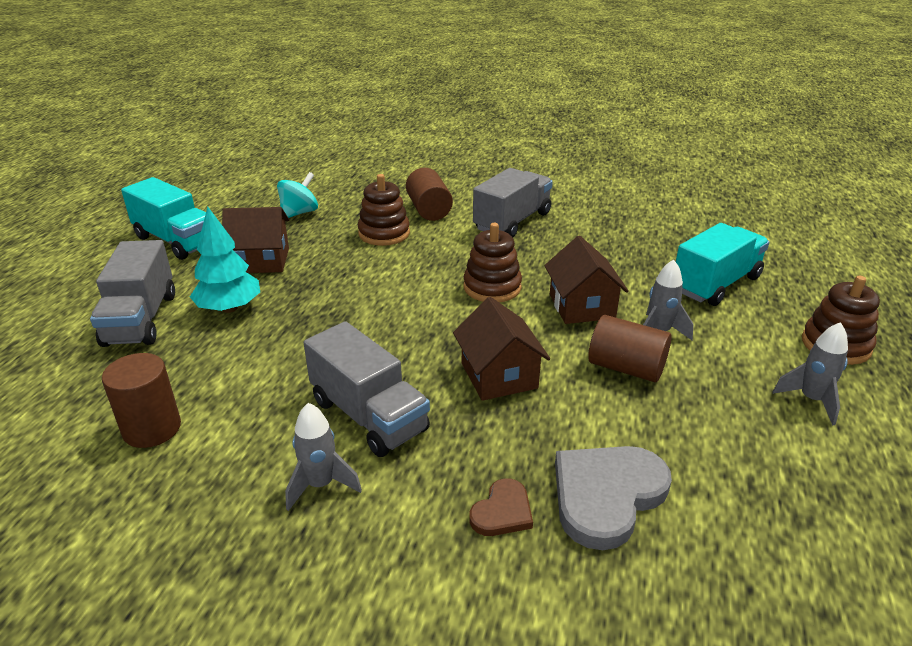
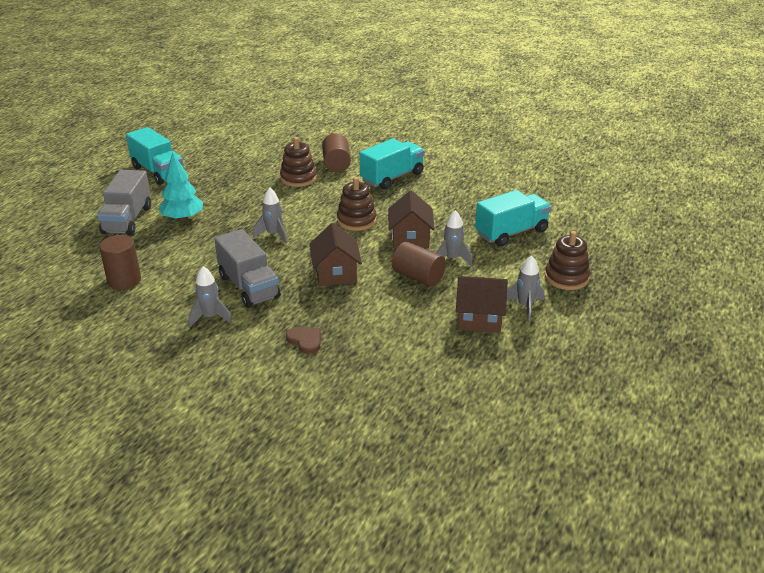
camera: 10 degrees right, 0 degrees up
(261, 261) = (210, 190): brown house -> brown house (479, 319)
(299, 213) = (245, 159): turquoise spinning top -> none
(378, 321) = (273, 235): none -> grey rocket
(502, 511) = (305, 340): brown heart -> brown heart turned 90 degrees counterclockwise
(512, 221) = (392, 177): grey truck -> turquoise truck
(606, 495) = (368, 340): grey heart -> none

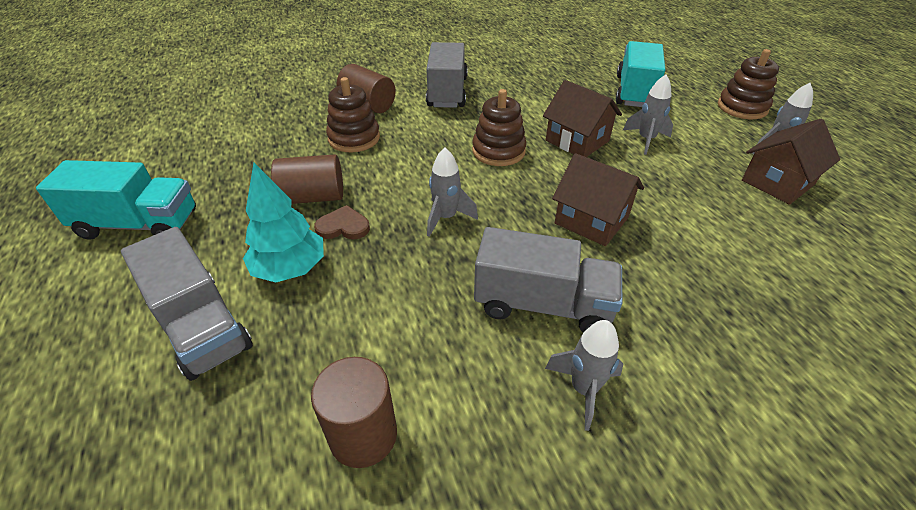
camera: 45 degrees left, 10 degrees up
(305, 340) = (726, 326): brown heart -> brown heart (343, 226)
(392, 177) = (447, 92): turquoise truck -> grey truck
(418, 277) = (659, 174): brown cylinder -> brown cylinder (313, 197)

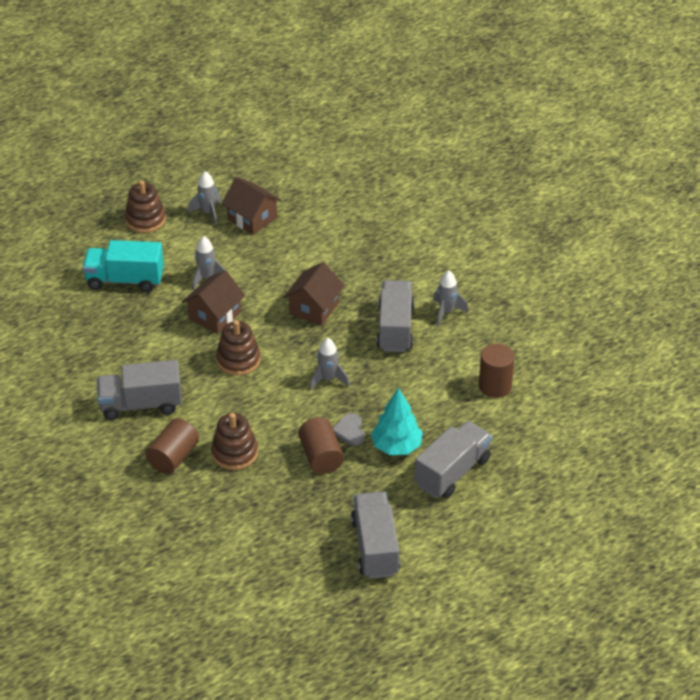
camera: 100 degrees left, 0 degrees up
(138, 224) = (375, 547): turquoise truck -> grey truck
(343, 226) = (349, 431): brown heart -> grey heart

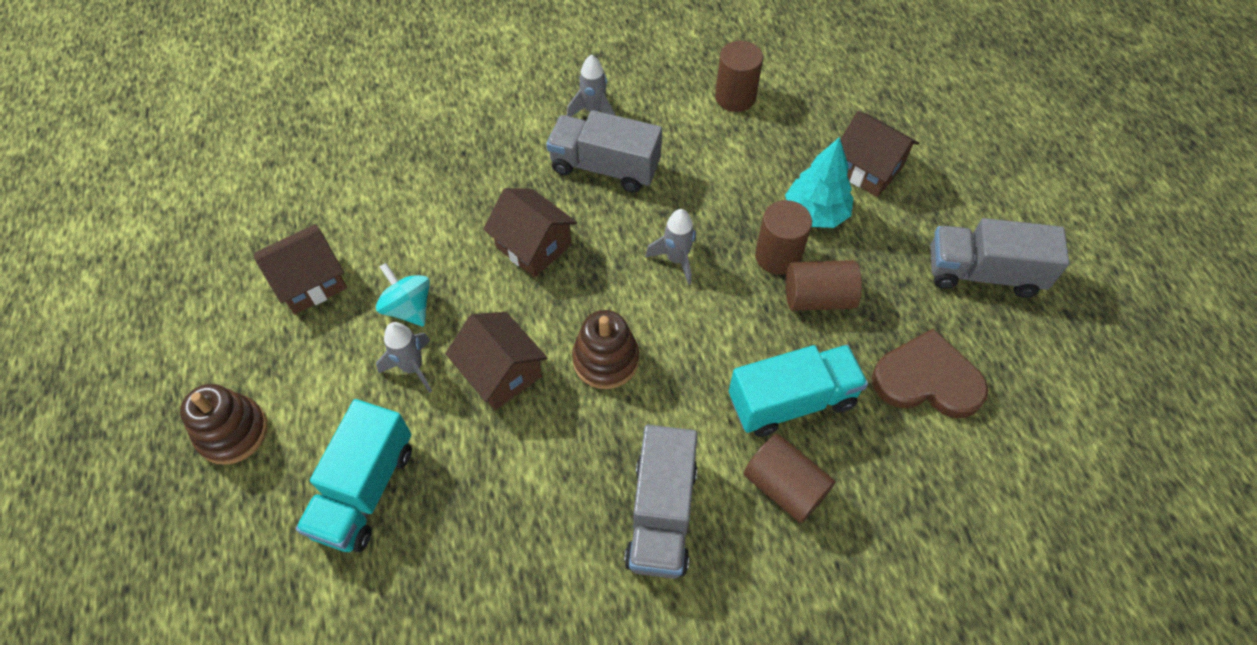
camera: 75 degrees left, 15 degrees up
(208, 212) = (264, 337): grey rocket -> none
(234, 453) = (791, 401): brown stacking toy -> turquoise truck
(247, 265) = (409, 308): none -> turquoise spinning top
(272, 521) = (927, 379): none -> brown heart
(349, 431) = (777, 256): grey heart -> brown cylinder
(452, 472) = (868, 169): grey truck -> brown house

